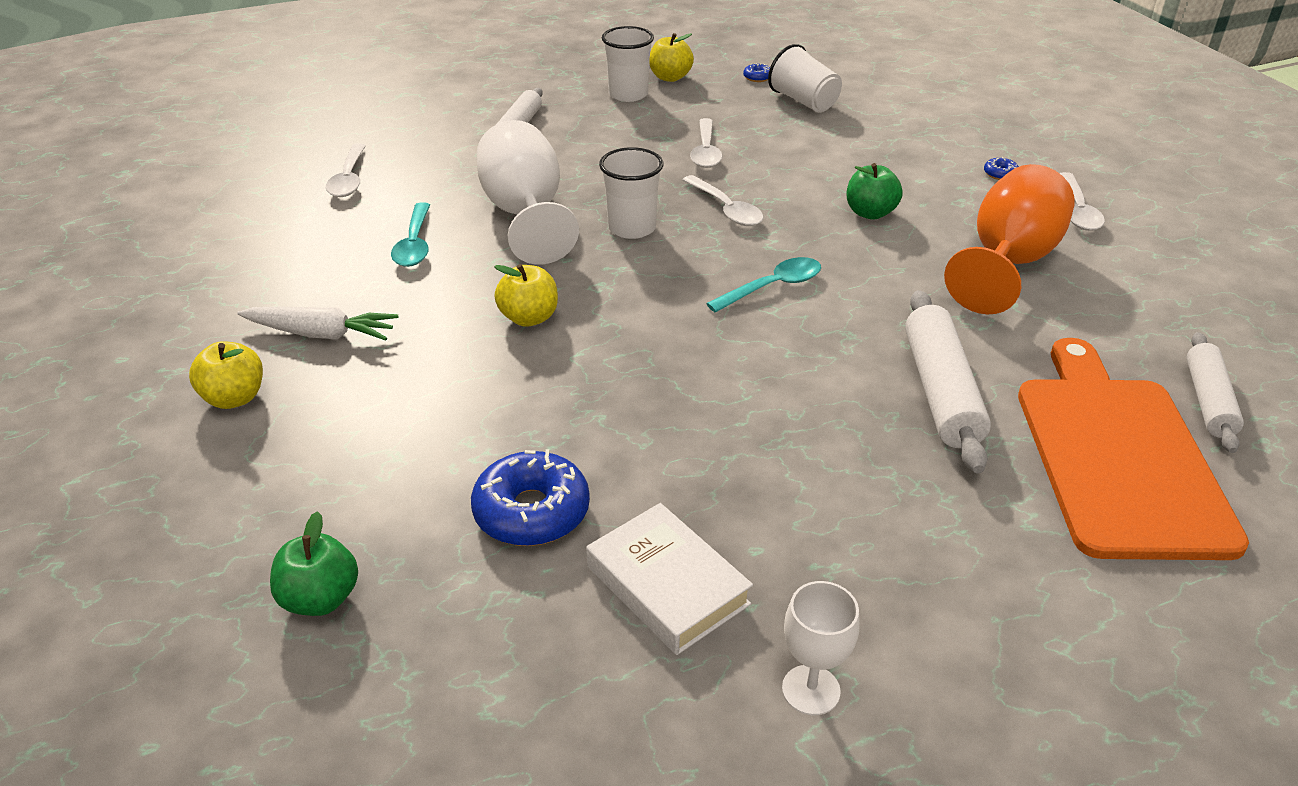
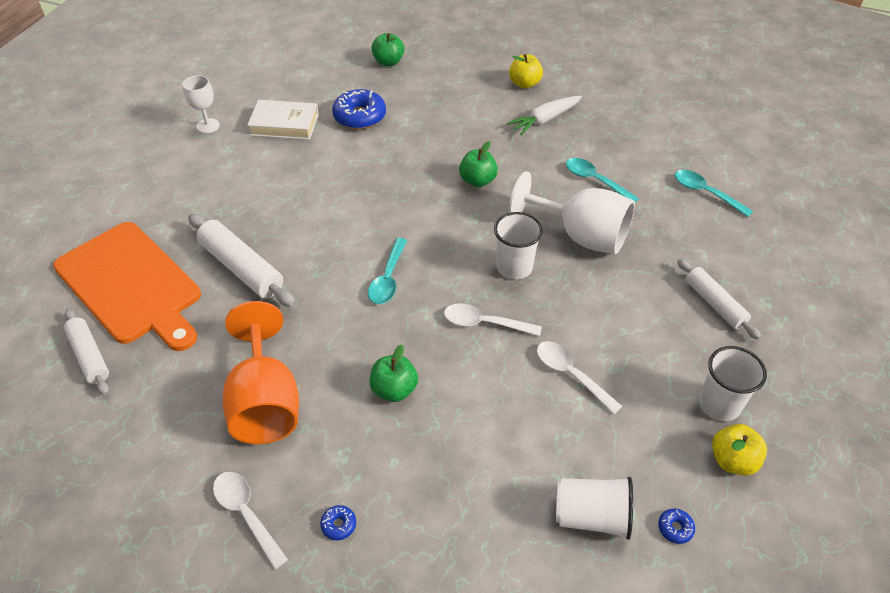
camera: 135 degrees right, 10 degrees up
(349, 179) = (705, 193): white spoon -> turquoise spoon
(529, 318) = (477, 181): yellow apple -> green apple

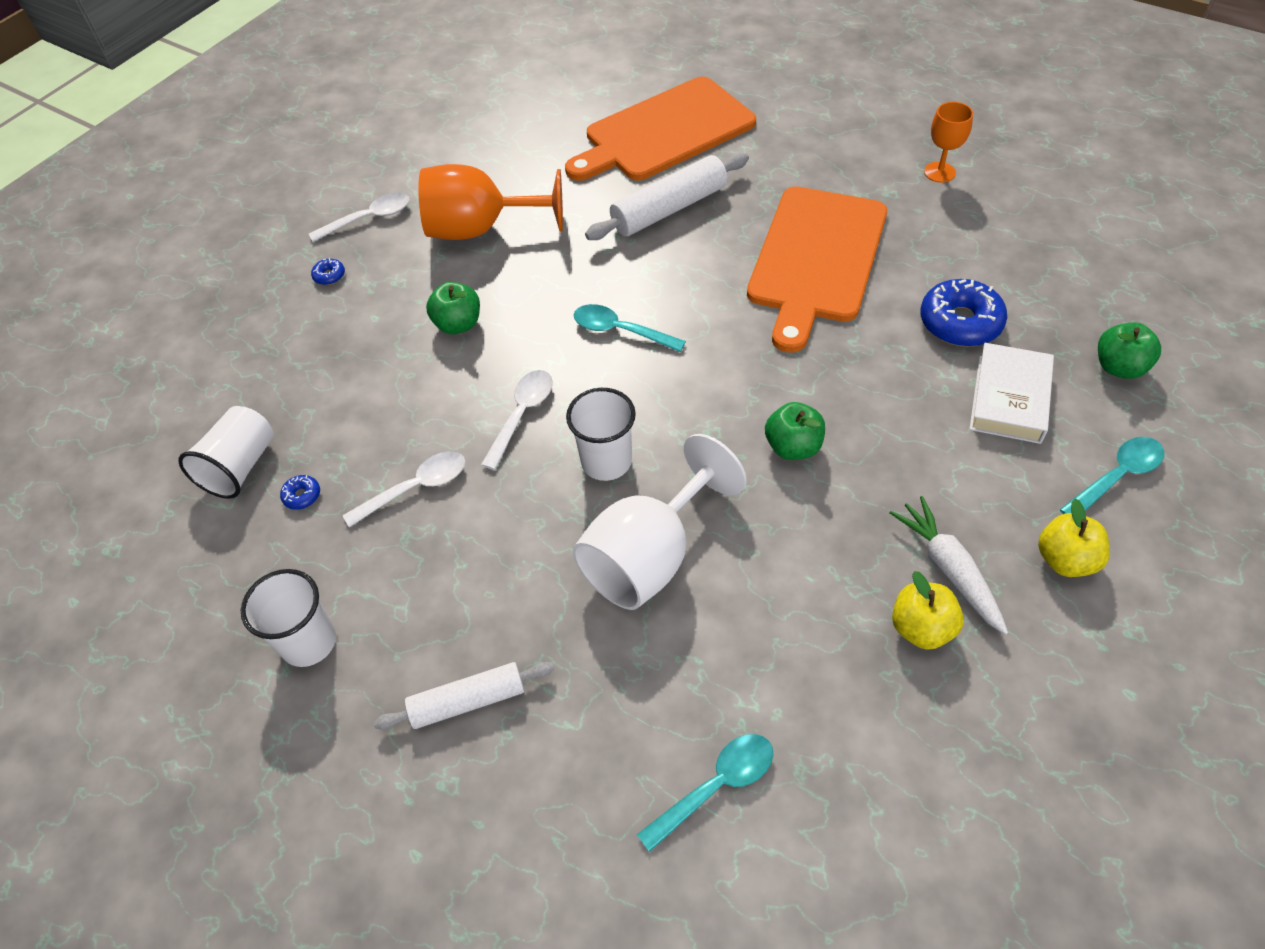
camera: 105 degrees right, 5 degrees up
(89, 356) = (578, 115): white rolling pin -> none
(208, 126) = (939, 172): white goblet -> orange goblet
(284, 124) = (941, 243): white book -> white book (1009, 399)
(302, 181) = (815, 259): none -> orange cutting board
(595, 180) = (773, 609): turquoise spoon -> turquoise spoon (1116, 476)
(675, 528) = (190, 539): blue donut -> blue donut (302, 496)
(732, 460) = (232, 627): yellow apple -> yellow apple (921, 628)

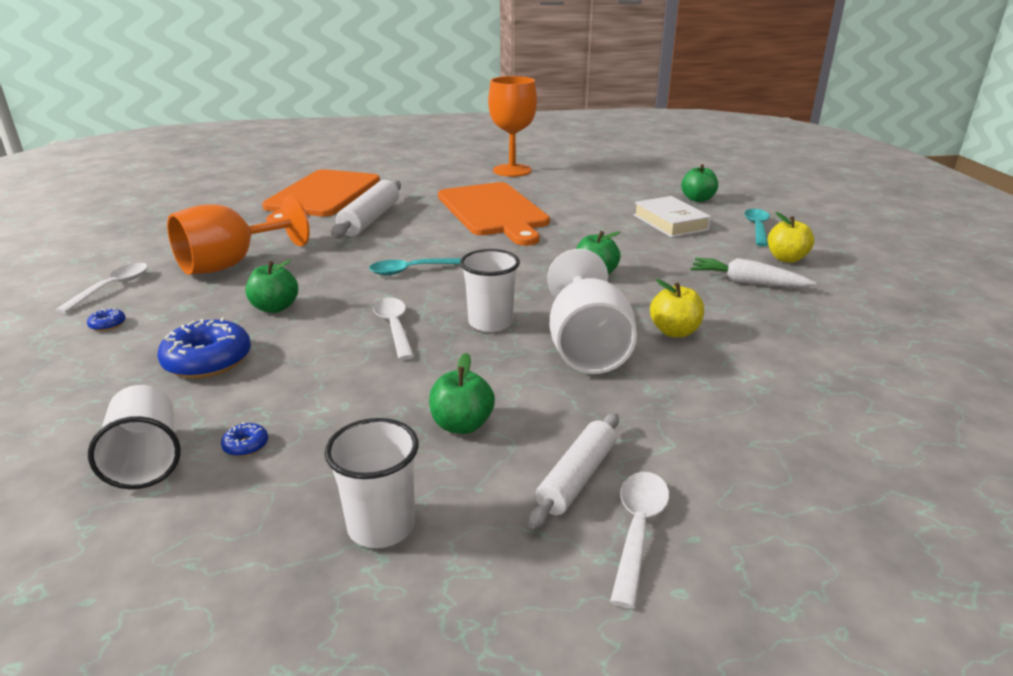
camera: 45 degrees left, 25 degrees down
(416, 488) = (357, 394): white spoon -> white spoon (638, 529)
(451, 580) = (462, 425): none -> green apple
(716, 786) = (796, 420): turquoise spoon -> none
(921, 628) = (773, 306): yellow apple -> yellow apple (674, 332)
(939, 172) = (512, 170): orange goblet -> orange goblet, size x1.89
(960, 322) = (605, 208): blue donut -> blue donut (208, 361)

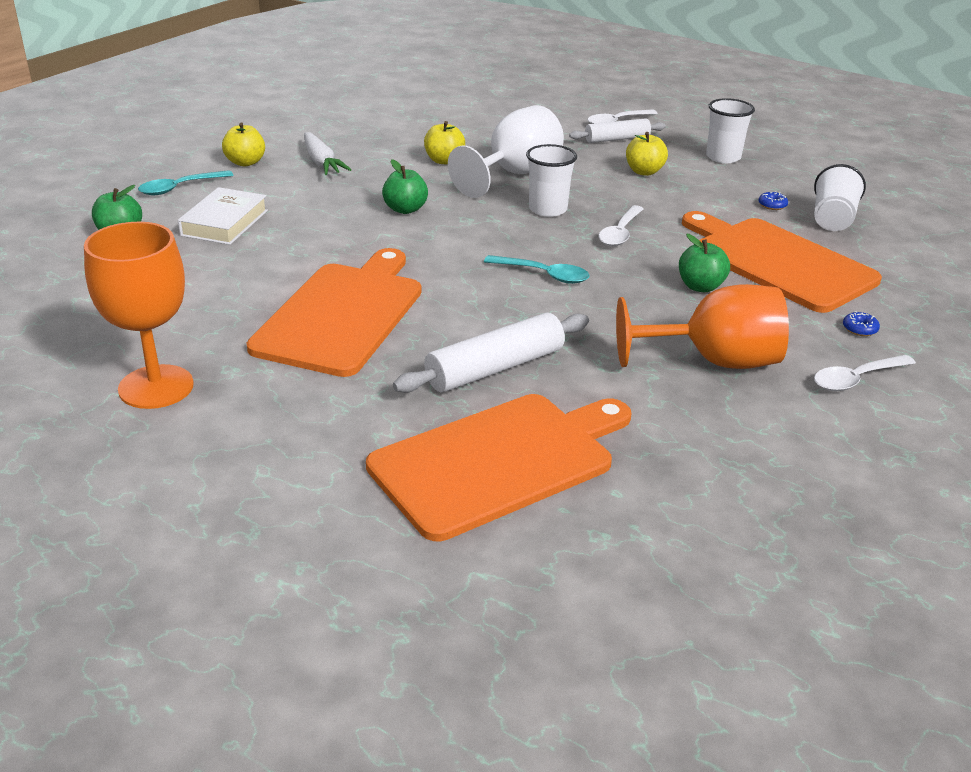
camera: 140 degrees left, 5 degrees up
(208, 361) = (778, 262): blue donut -> orange cutting board
(462, 425) = (644, 172): green apple -> yellow apple

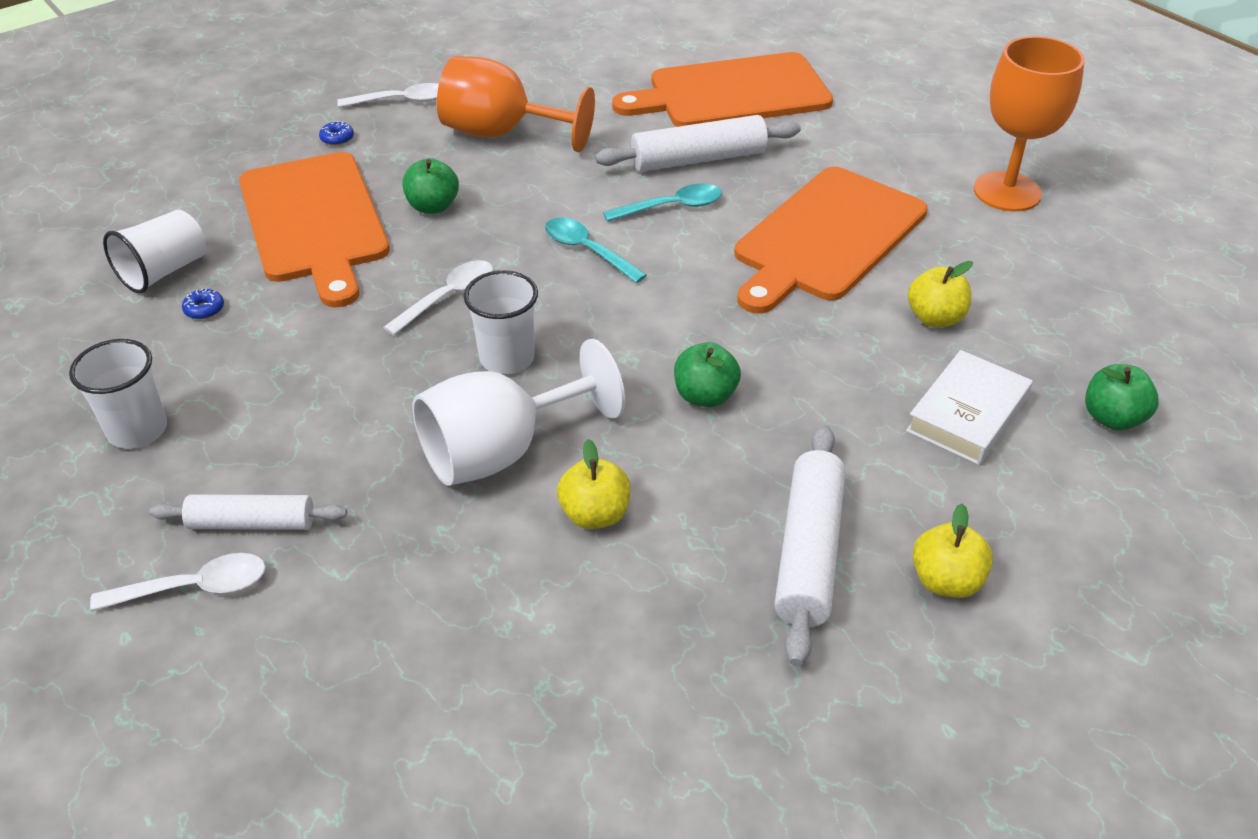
camera: 160 degrees left, 10 degrees up
(179, 188) = (1050, 519): turquoise spoon -> turquoise spoon (672, 207)
(322, 162) = (808, 552): white carrot -> white rolling pin
(644, 172) = (298, 417): yellow apple -> yellow apple (935, 318)

